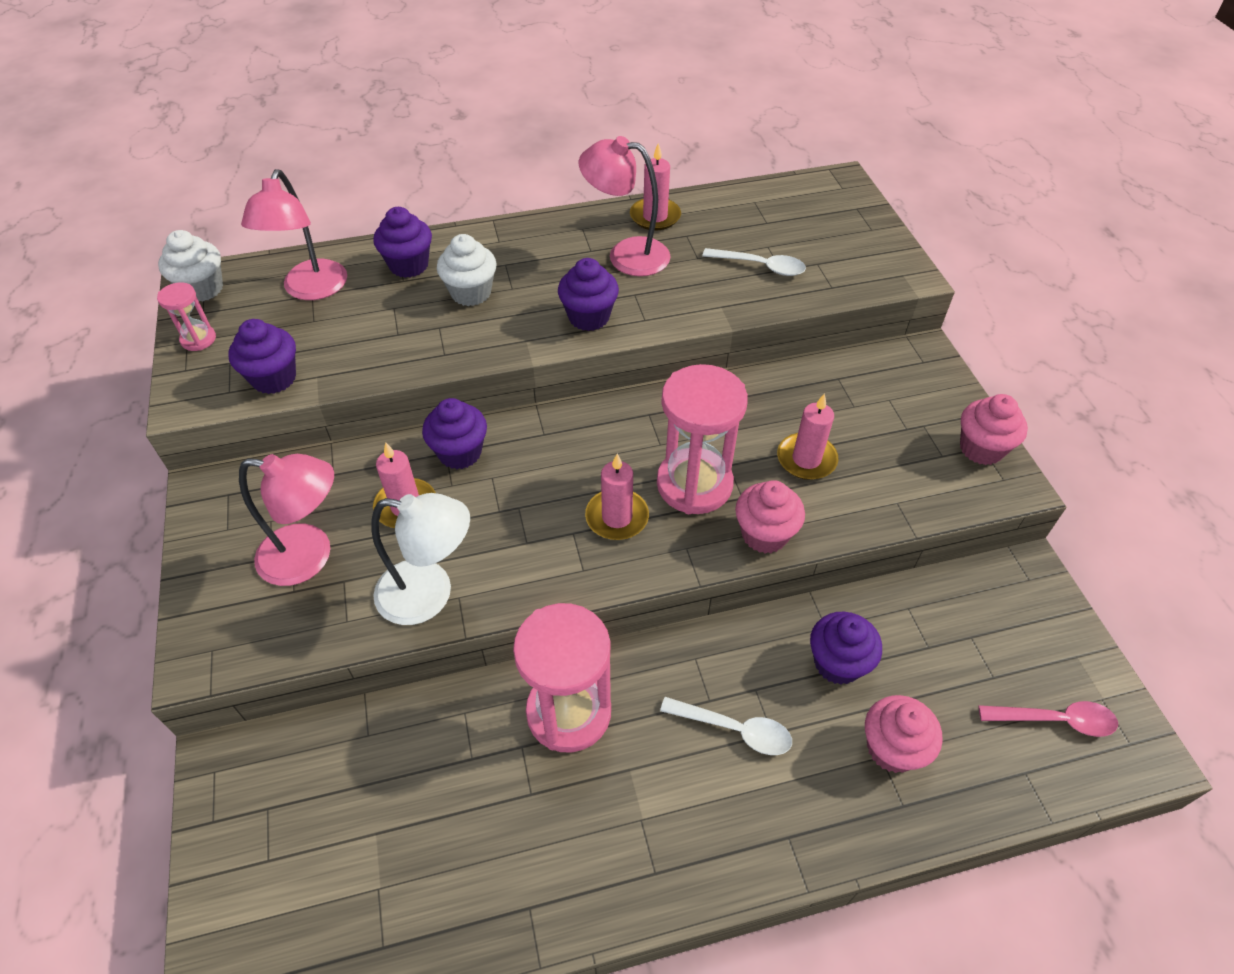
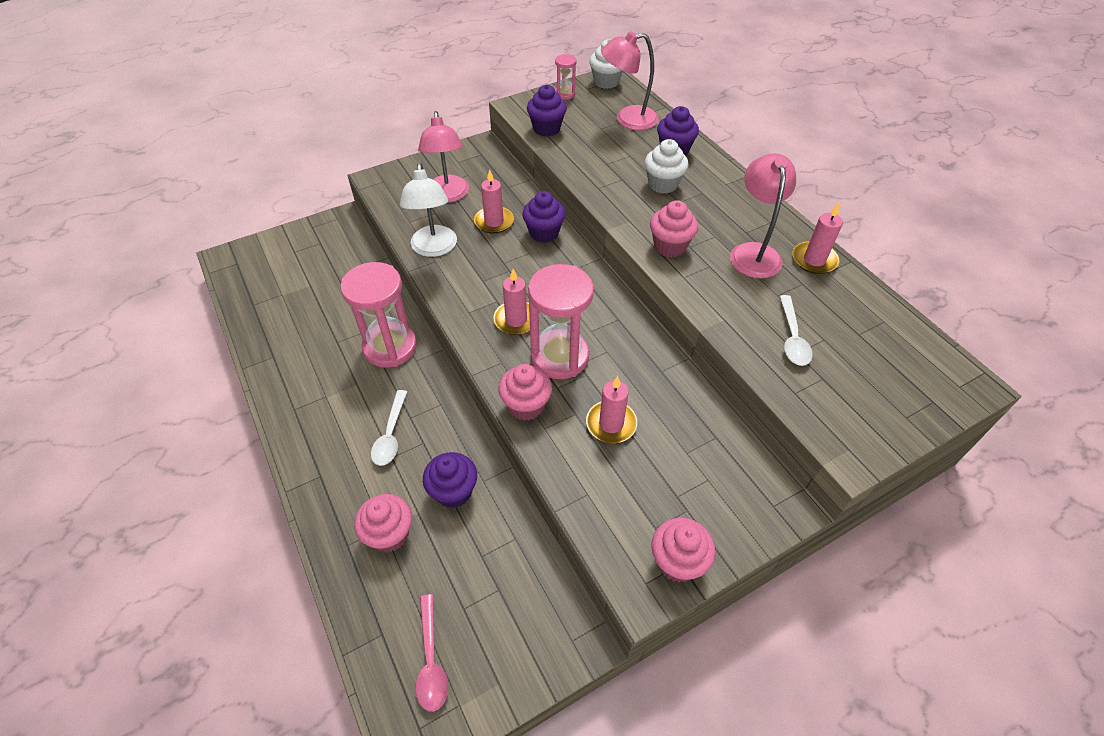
camera: 75 degrees right, 0 degrees up
(589, 317) = (670, 246): purple cupcake -> pink cupcake

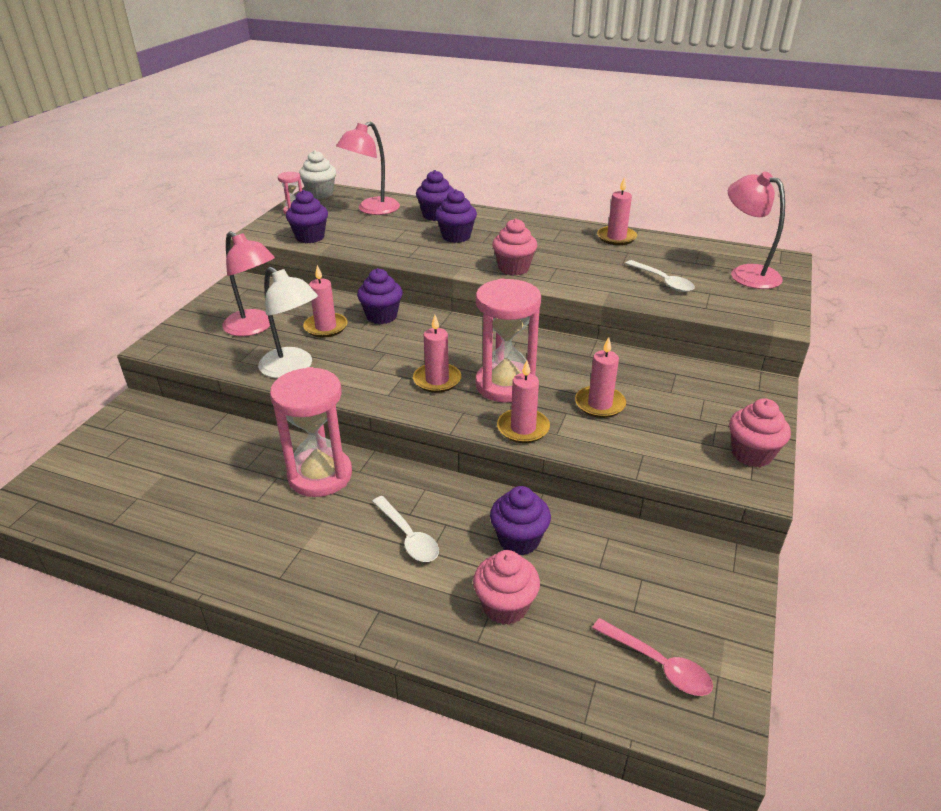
camera: 40 degrees left, 15 degrees down
(526, 406) = (523, 428): pink cupcake -> pink candle
(663, 184) = (456, 236): white cupcake -> purple cupcake
(753, 252) = (574, 249): pink lamp -> pink lamp (746, 273)

